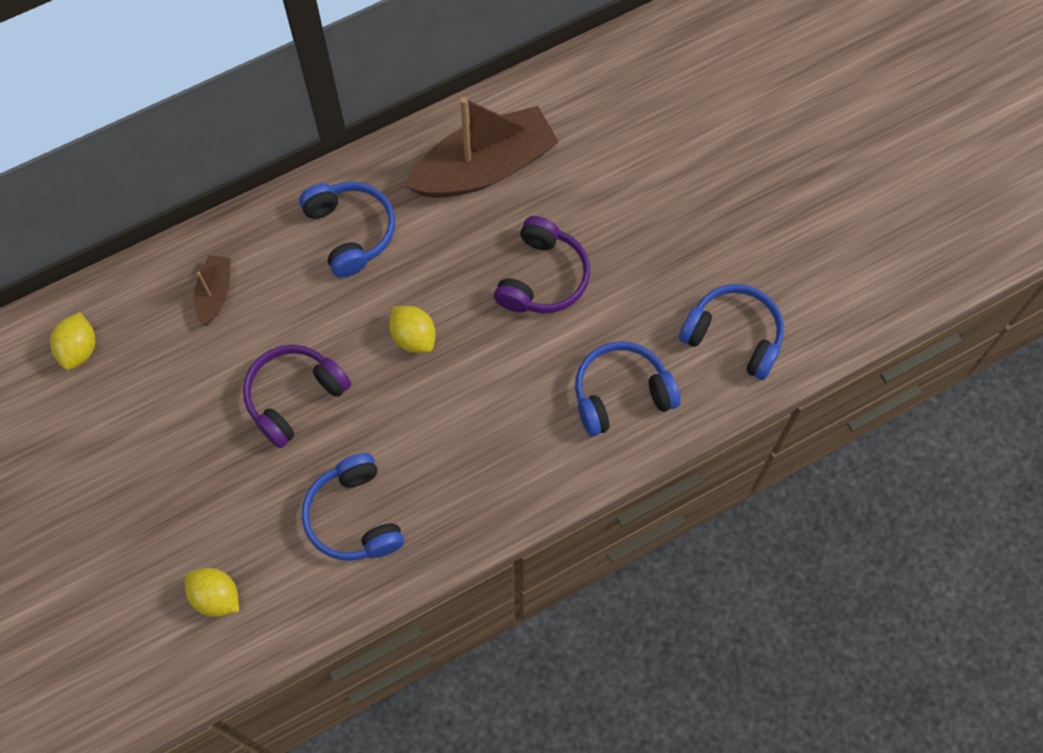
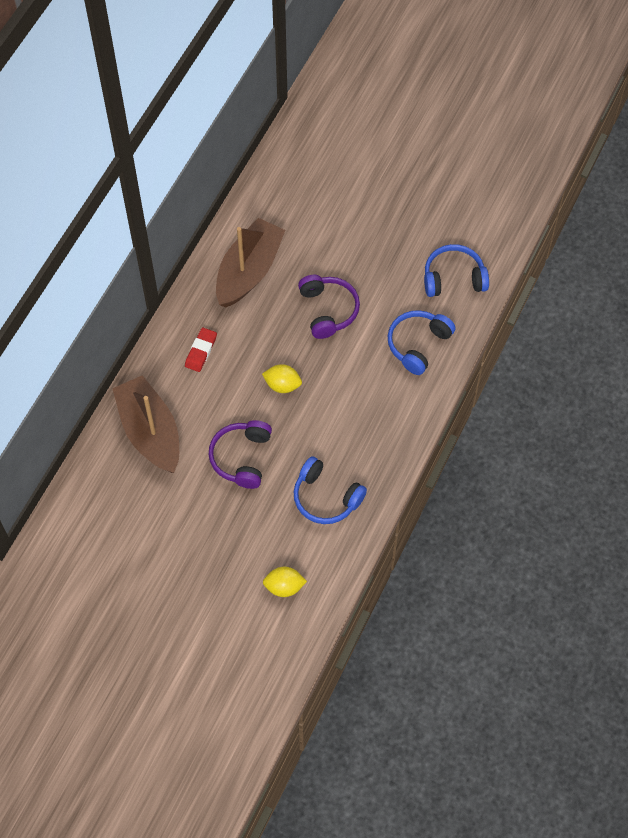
camera: 35 degrees left, 5 degrees down
(79, 349) = (95, 510): yellow lemon -> none
(215, 293) = (150, 432): brown boat -> brown boat, size x2.13
(350, 232) = (201, 351): blue headphones -> red eraser

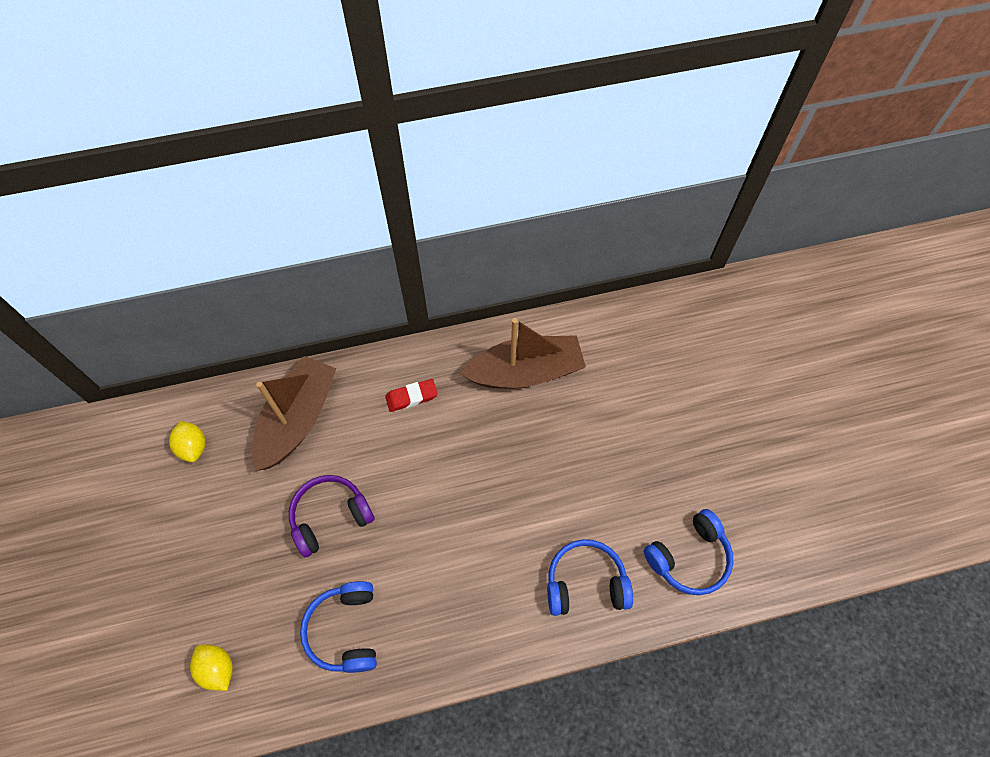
camera: 50 degrees right, 0 degrees up
(282, 385) = (435, 492): yellow lemon -> yellow lemon (193, 447)
(328, 310) = (547, 469): purple headphones -> none
(453, 278) = (689, 557): blue headphones -> blue headphones turned 105 degrees clockwise

